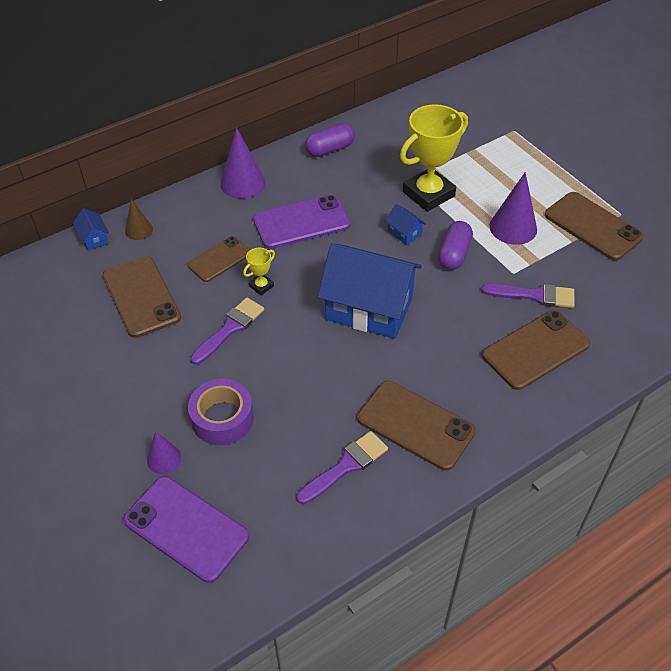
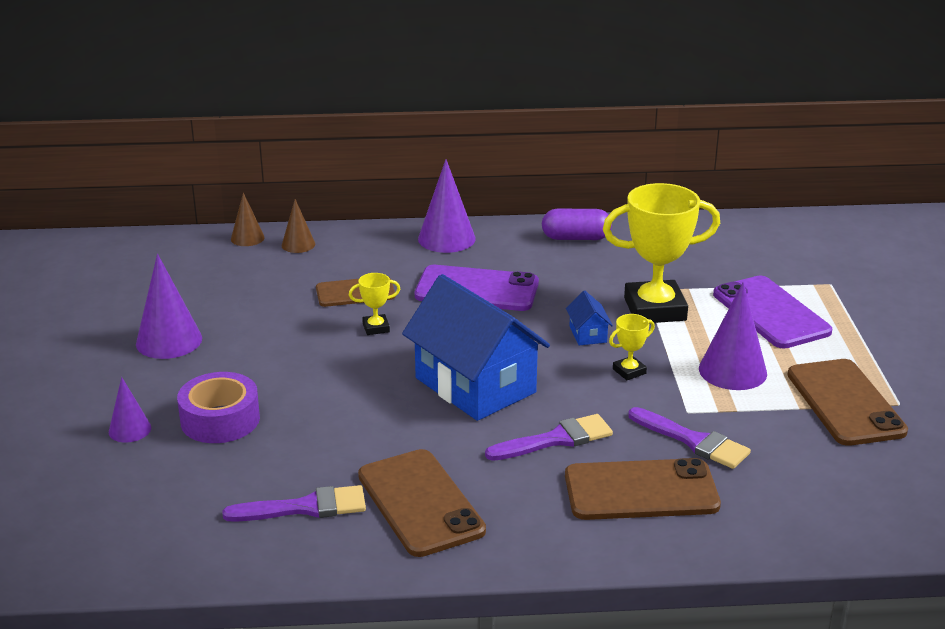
camera: 30 degrees right, 20 degrees down
(94, 238) = (247, 238): blue house -> brown cone
(120, 363) = (169, 341): none -> purple cone
(141, 296) = (245, 297): brown phone -> none
(186, 528) = (91, 492): purple phone -> purple phone (770, 313)
(230, 329) = (305, 351): purple brush -> purple brush (556, 439)
(454, 254) = (629, 371): purple capsule -> yellow trophy

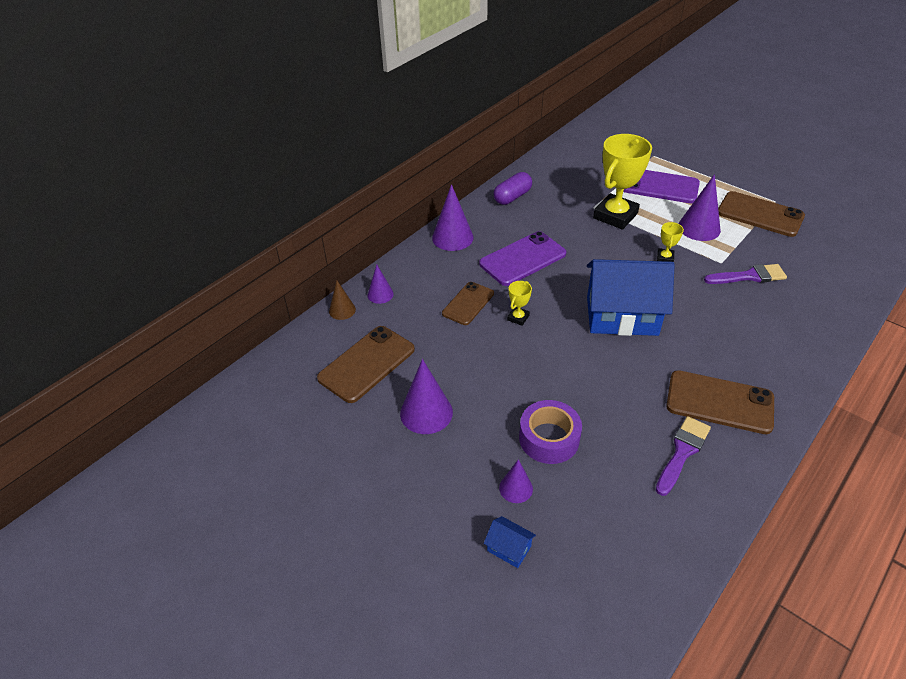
camera: 45 degrees left, 15 degrees up
(298, 244) = (380, 294): brown cone -> purple cone
(556, 439) = (704, 319): purple brush -> none
(588, 334) = (614, 250): blue house -> blue house (509, 548)
(641, 490) = (777, 318): brown phone -> brown phone (366, 364)

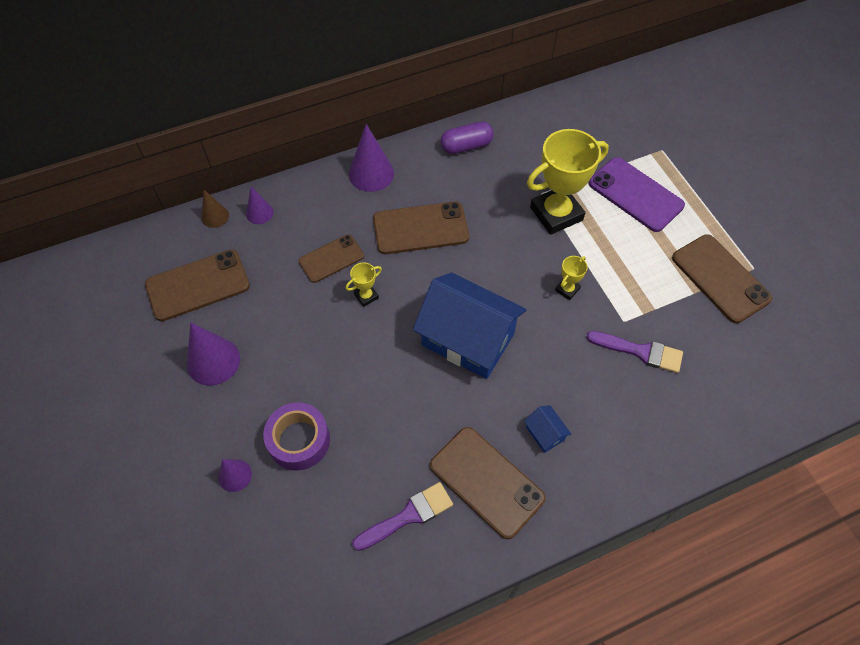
camera: 25 degrees right, 15 degrees up
(509, 548) = (188, 529): blue house -> blue house (545, 433)
(522, 259) = (420, 228): purple phone -> brown phone
(699, 228) = (635, 267): purple cone -> none

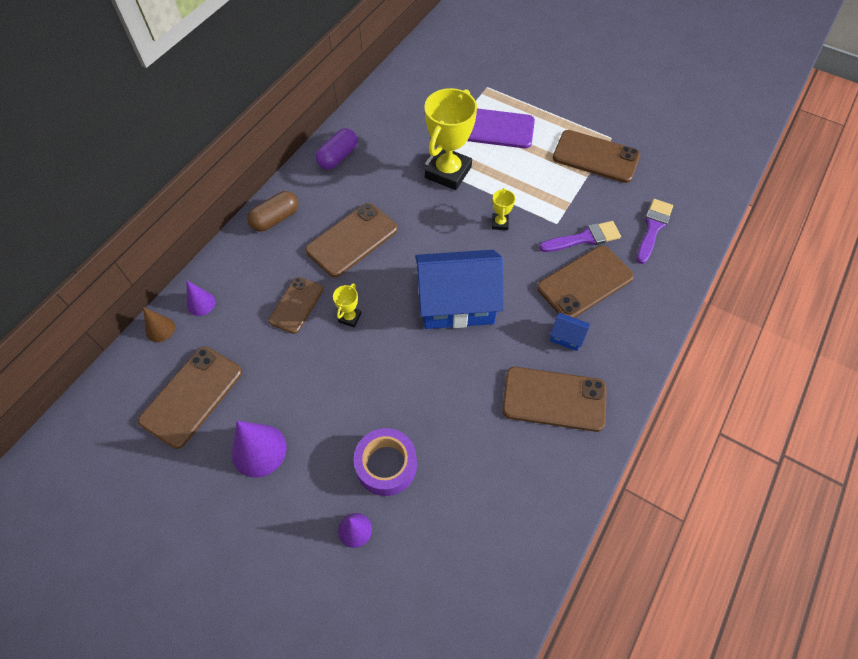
camera: 35 degrees left, 0 degrees up
(371, 173) = (275, 219): purple cone -> brown capsule
(408, 516) = (518, 464): purple brush -> purple brush (653, 228)
(605, 394) = (585, 282): none -> brown phone

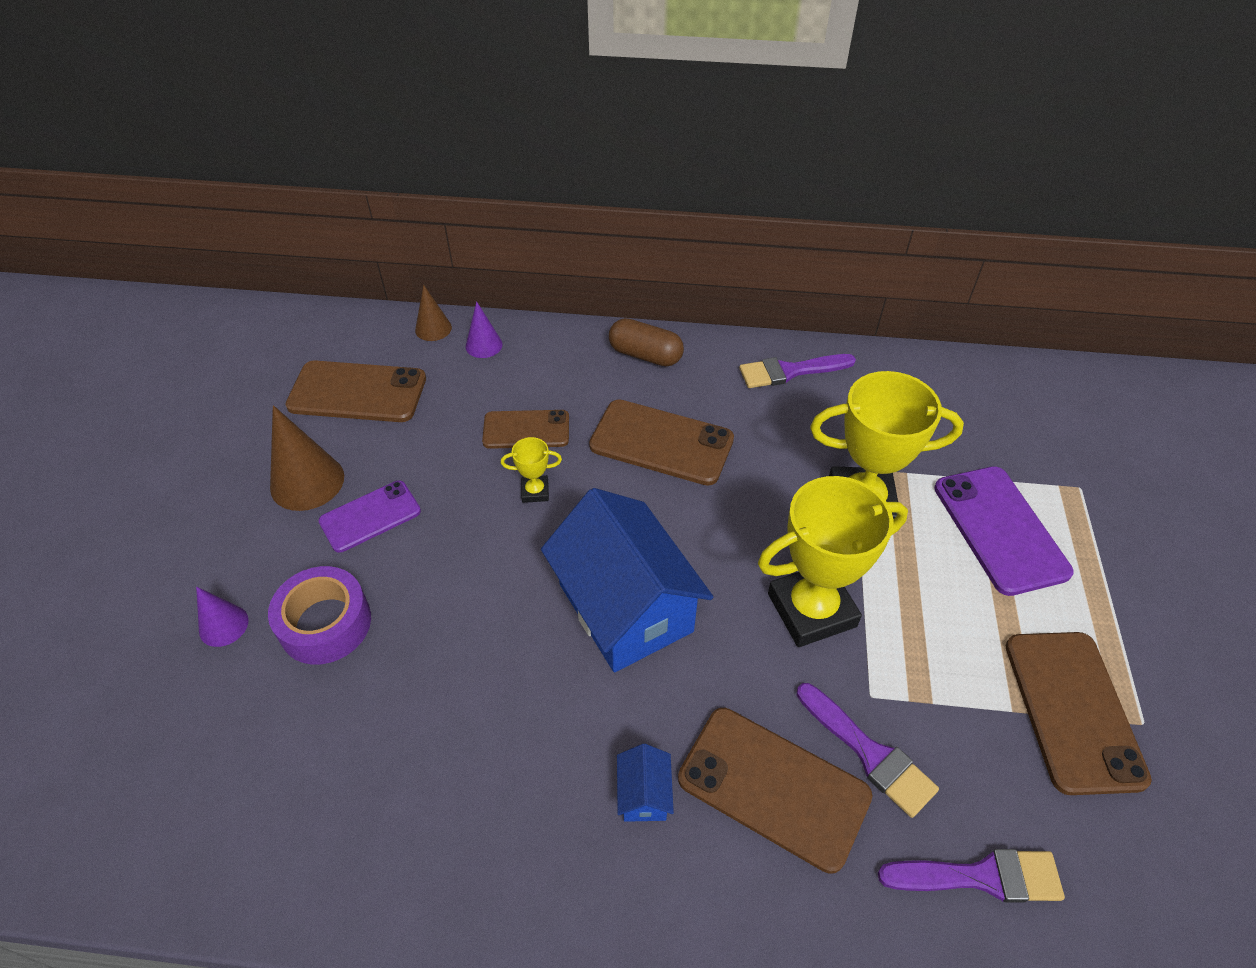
camera: 65 degrees right, 10 degrees down
(259, 450) = (307, 482): purple cone -> brown cone
(314, 417) = (370, 516): none -> purple phone
(338, 157) = (790, 371): purple capsule -> purple brush
(500, 223) = (811, 610): yellow trophy -> yellow trophy, size x2.29
(554, 399) = (515, 815): brown phone -> none

